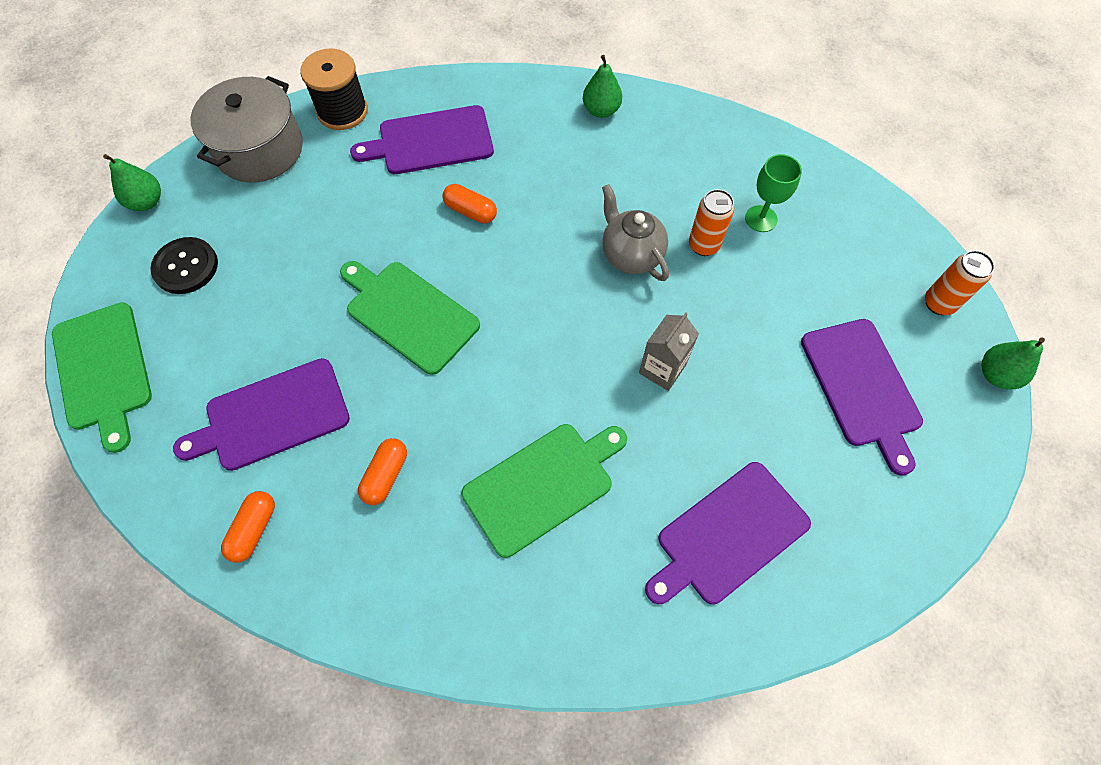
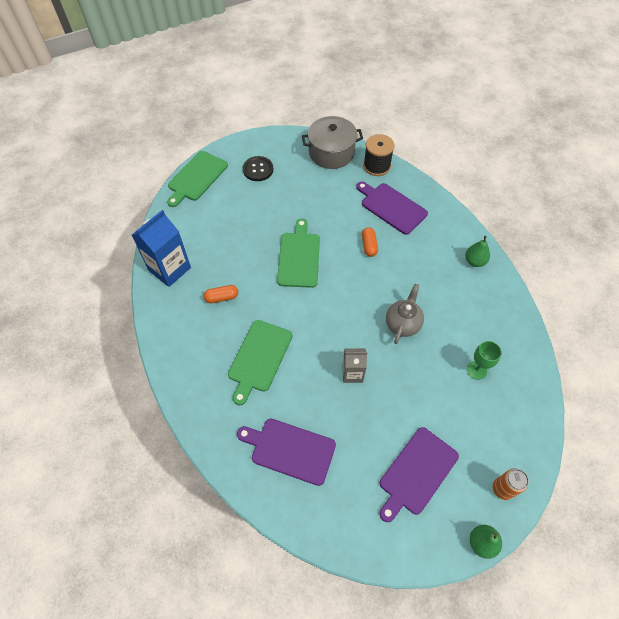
camera: 55 degrees right, 5 degrees down
(147, 202) = (275, 137): green pear -> none
(254, 529) = (169, 269): orange capsule -> blue carton
(272, 416) = (218, 242): purple cutting board -> none
(542, 485) = (259, 358): green cutting board -> green cutting board turned 90 degrees clockwise
(703, 245) = (436, 352): orange can -> none

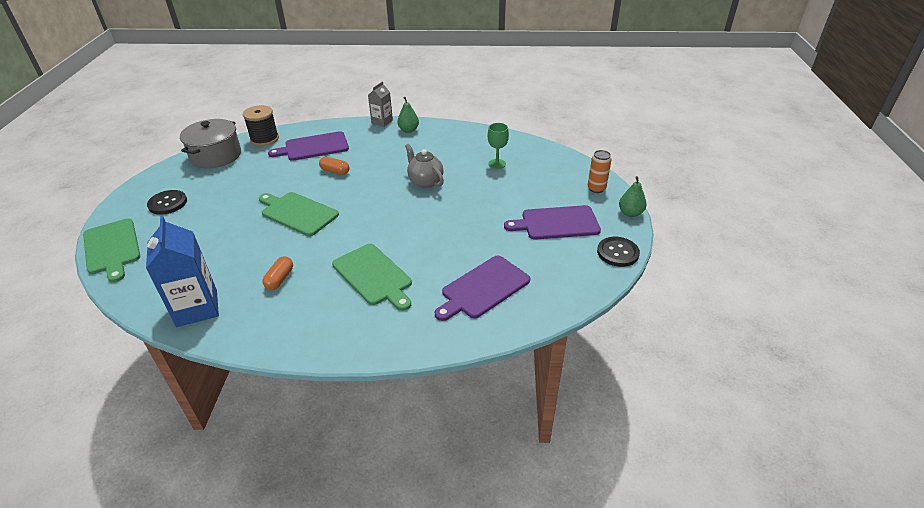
camera: 60 degrees left, 20 degrees down
(352, 373) = (443, 224): grey carton -> grey carton (382, 122)
(407, 552) = (617, 253): none -> black button
(416, 473) = (556, 223): purple cutting board -> purple cutting board turned 105 degrees clockwise

